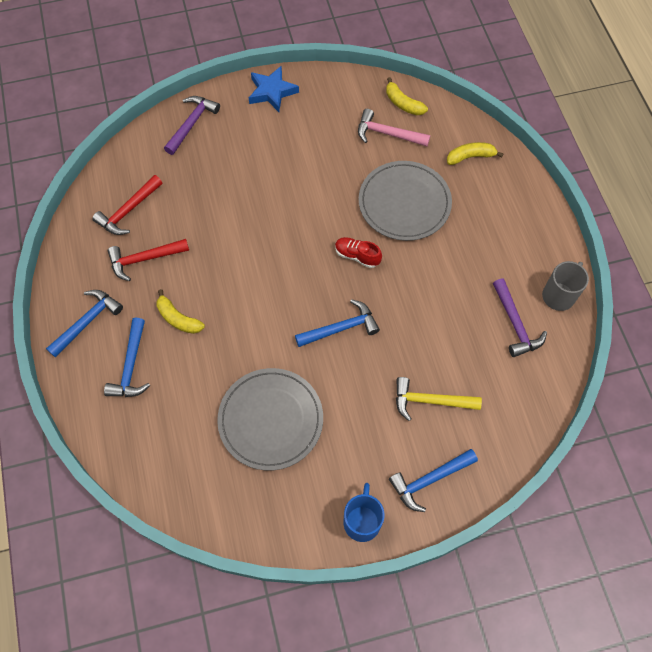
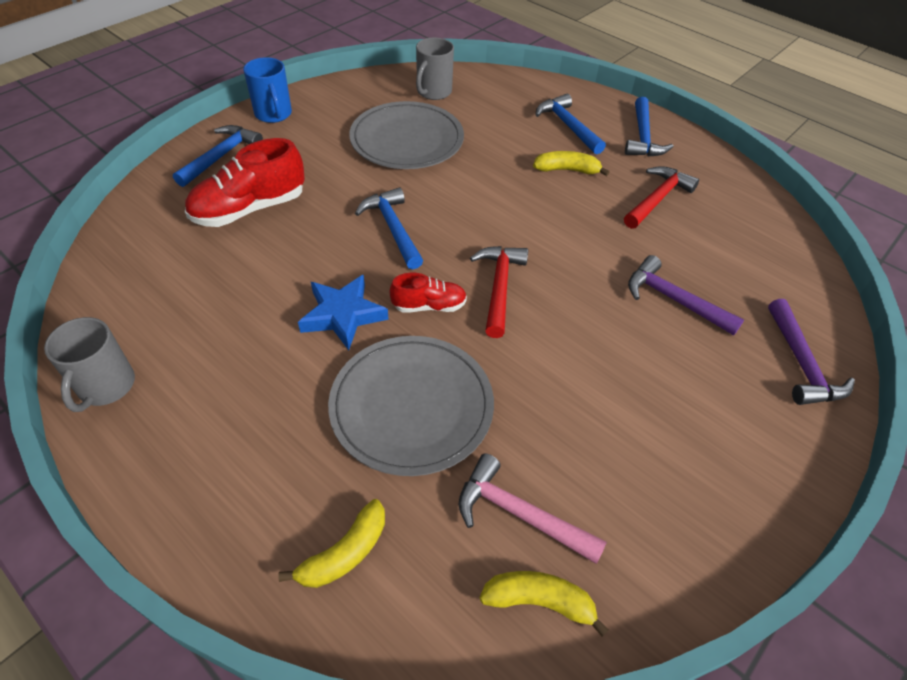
camera: 145 degrees right, 15 degrees down
(128, 211) = (731, 231): red hammer -> red hammer (499, 287)
(202, 477) = (433, 92): none -> grey mug
(272, 91) = (765, 483): blue star -> blue star (343, 315)
(341, 328) = (393, 228): blue hammer -> blue hammer turned 120 degrees clockwise
(387, 134) = (519, 514): pink hammer -> pink hammer turned 135 degrees counterclockwise
(430, 401) = (249, 209): yellow hammer -> red shoe
(515, 324) = (167, 322): purple hammer -> purple hammer (673, 300)

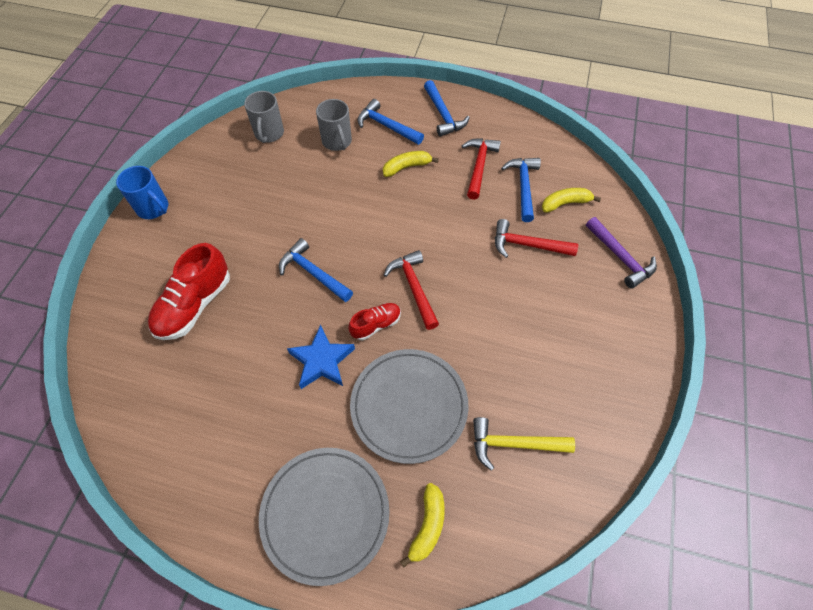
camera: 25 degrees left, 10 degrees up
(106, 386) = (190, 501): grey mug -> grey mug (337, 142)
(221, 156) = (138, 267): blue hammer -> blue hammer (523, 187)
(407, 140) = (276, 188): grey plate -> grey plate (325, 514)
(519, 514) = (514, 444): pink hammer -> yellow hammer
(539, 601) = (553, 491): yellow banana -> yellow banana (565, 203)
(673, 300) = (527, 245): purple hammer -> red hammer

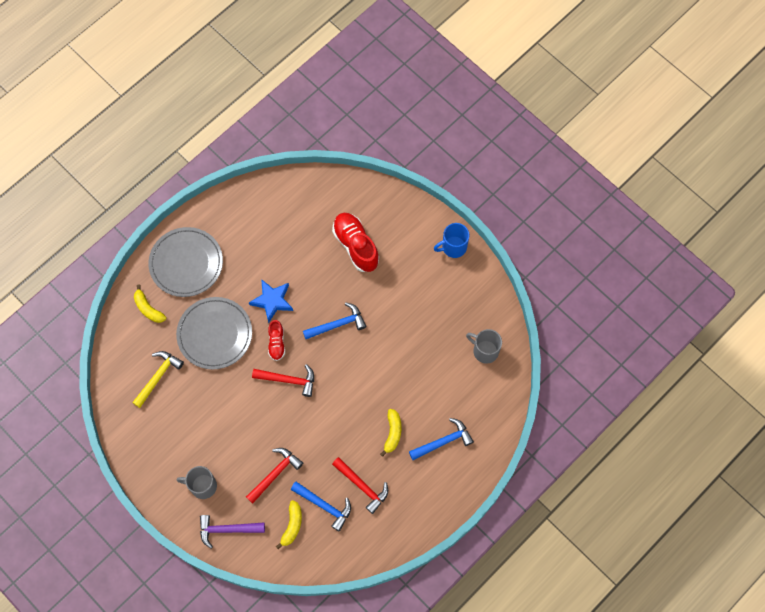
camera: 120 degrees right, 10 degrees up
(337, 142) = (447, 396): grey mug -> grey mug (202, 486)
(443, 115) = (431, 492): blue hammer -> none

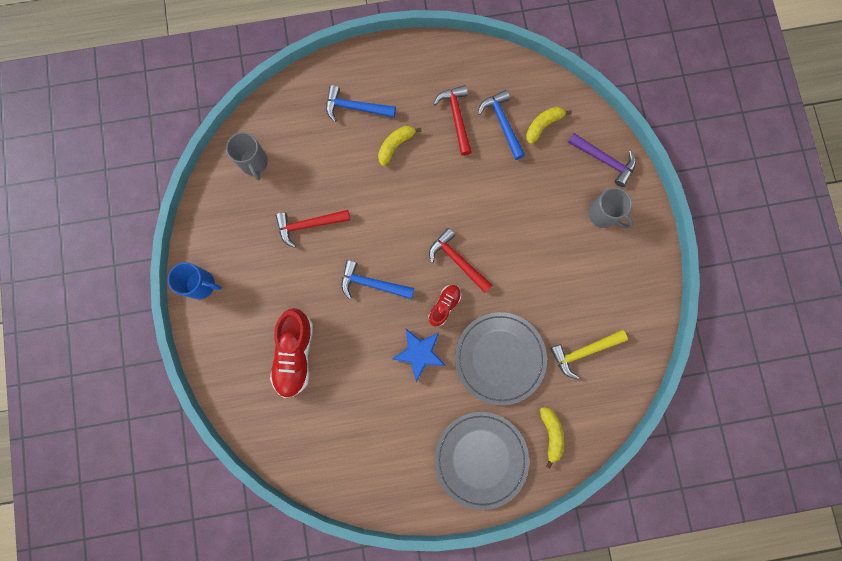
camera: 145 degrees left, 10 degrees up
(275, 474) = (528, 181): red hammer -> red hammer (309, 225)

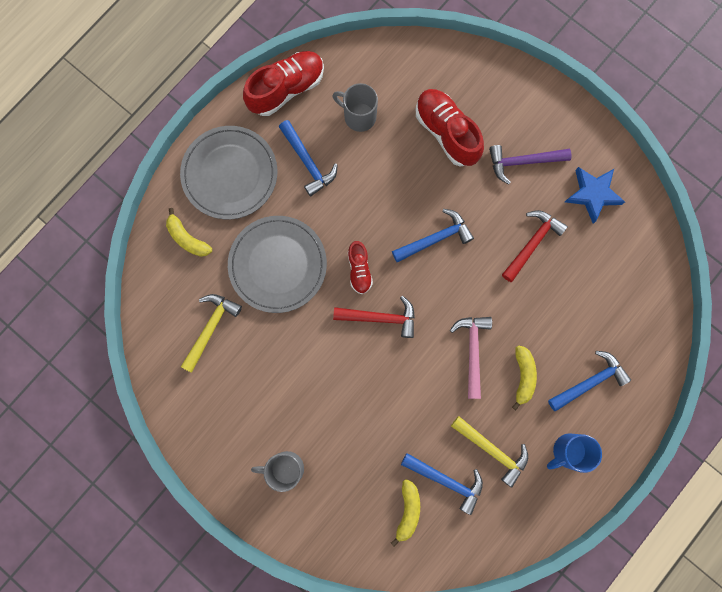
camera: 140 degrees right, 0 degrees up
(201, 285) = (572, 124): blue mug -> blue mug (568, 451)
(254, 163) = (628, 257): grey mug -> grey mug (359, 116)
(383, 493) = (286, 89): none -> red shoe
(414, 188) = (472, 351): none -> pink hammer
(415, 418) = (308, 162): none -> blue hammer
(419, 353) = (347, 215): blue star -> blue star (592, 194)
(456, 118) = (492, 450): red hammer -> yellow hammer
(604, 160) = (324, 524): purple hammer -> purple hammer (523, 162)

